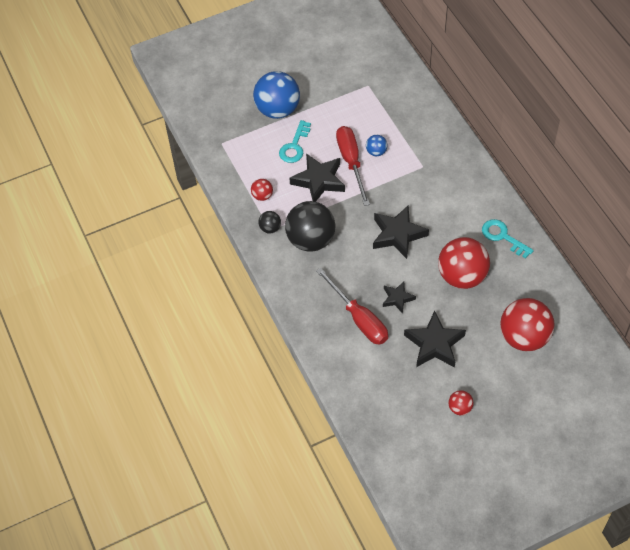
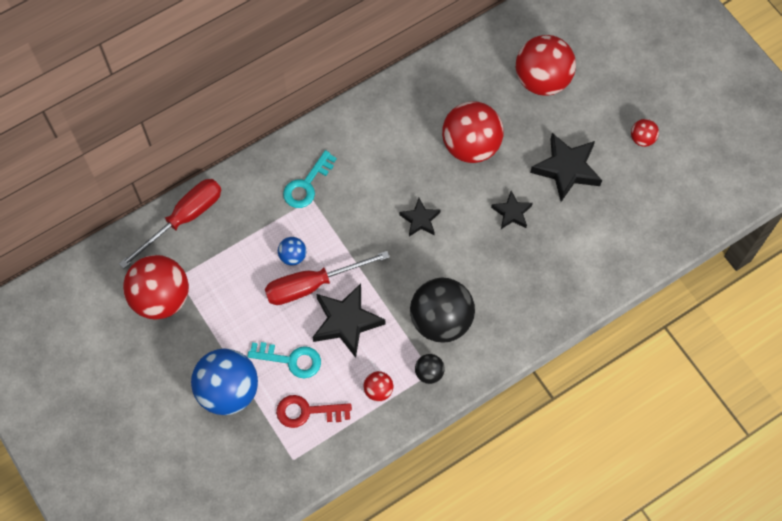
camera: 100 degrees left, 10 degrees up
(254, 153) = (307, 411): none -> red key
(353, 75) = (161, 298): none -> red ball
(359, 318) = (546, 253): red screwdriver -> red screwdriver (183, 219)
(398, 234) = (420, 220): black star -> black star, size x0.57
(503, 237) = (409, 106): turquoise key -> turquoise key (307, 184)

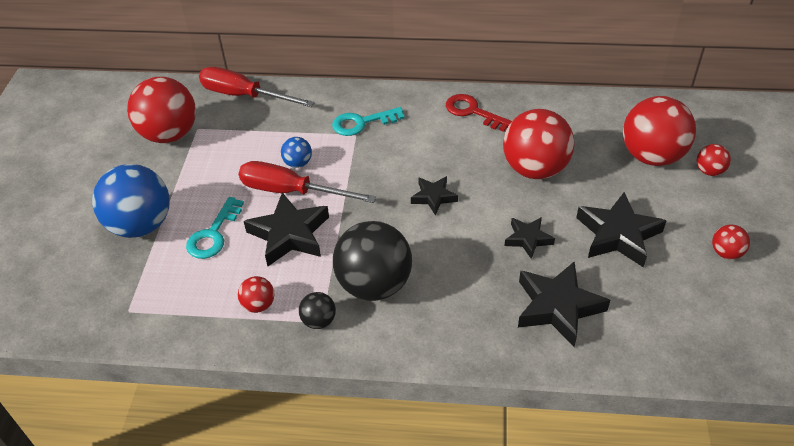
camera: 40 degrees right, 20 degrees down
(183, 219) = (244, 96): red screwdriver -> red screwdriver turned 150 degrees counterclockwise
(291, 360) = (213, 234): turquoise key -> turquoise key turned 60 degrees clockwise
(307, 411) = (182, 281): red key -> red key (473, 112)
(569, 255) = (557, 307): none -> black star
(589, 70) = (709, 171): none -> red ball

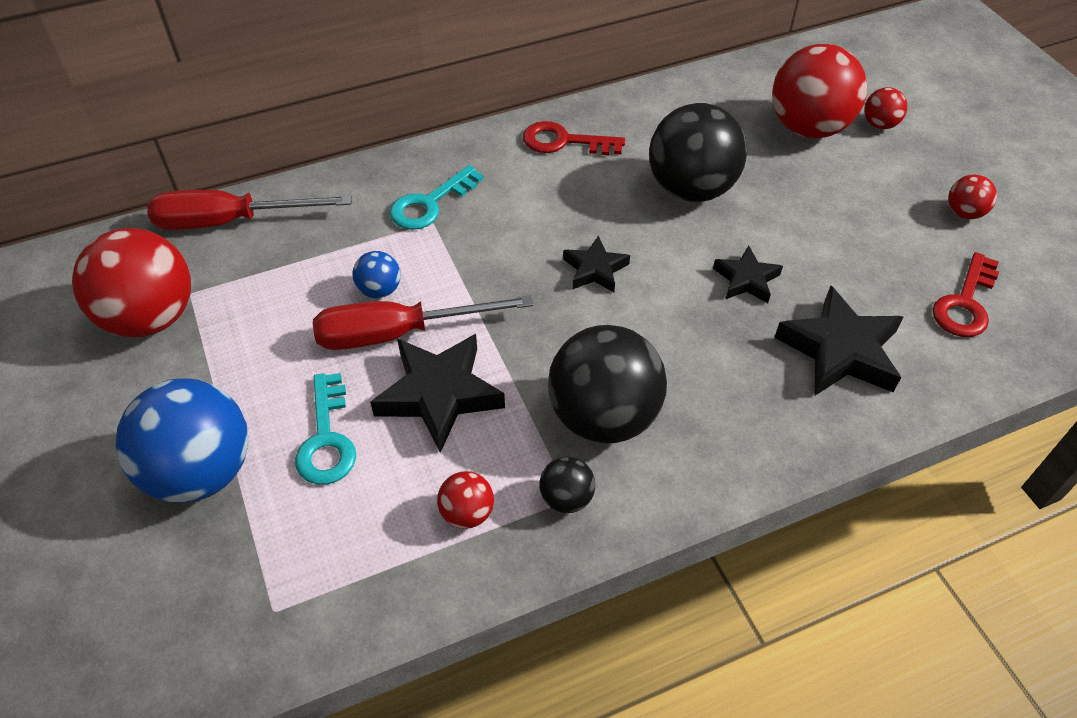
camera: 30 degrees left, 5 degrees up
(535, 169) = (691, 189): red ball -> black ball
(618, 235) = (840, 235): black star -> none
(675, 312) = (965, 303): none -> red key

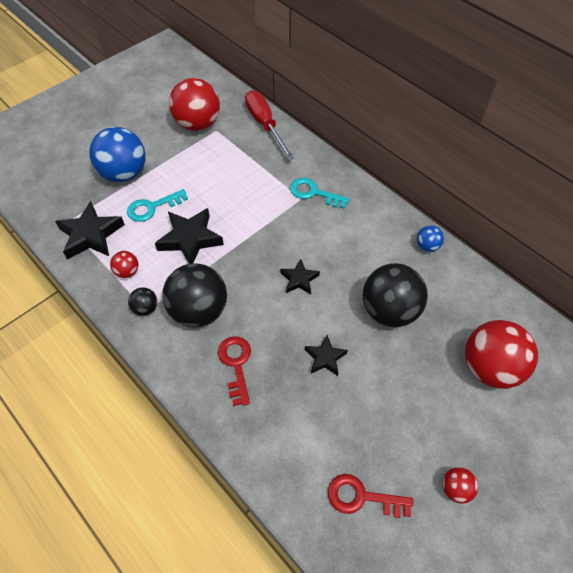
camera: 70 degrees right, 5 degrees up
(379, 290) = (245, 194): blue ball -> blue ball (427, 246)
(399, 333) = (221, 211): red screwdriver -> none
(564, 141) = (396, 236): red key -> red key (236, 365)
(840, 350) = (288, 421): black star -> black star (91, 235)
(879, 124) = (523, 415): red ball -> none

